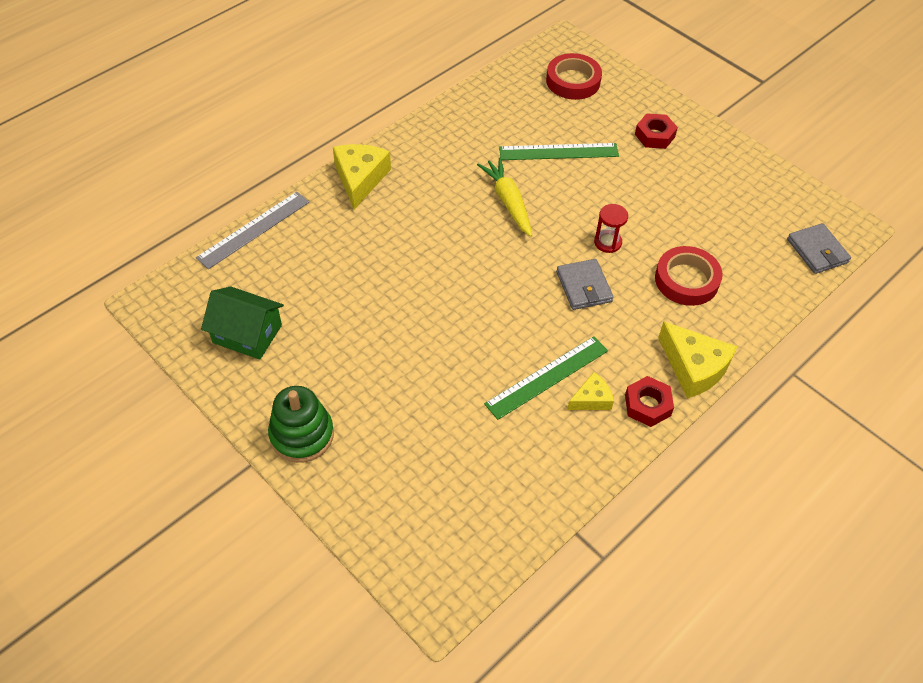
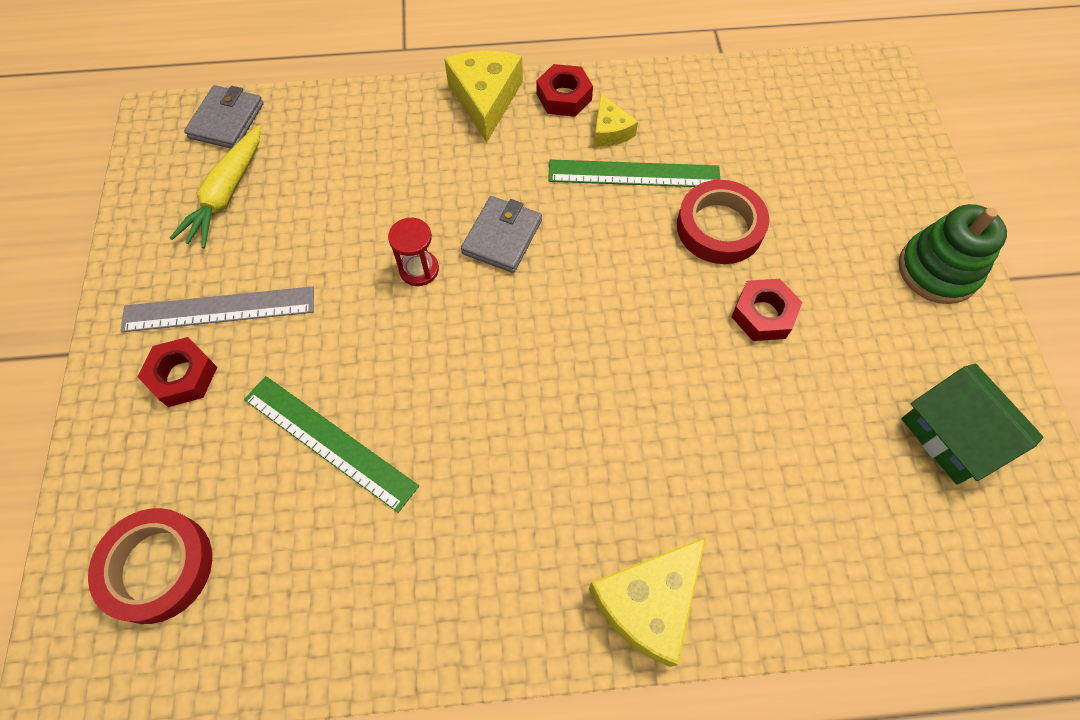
camera: 140 degrees left, 10 degrees up
(254, 229) = (871, 615): grey ruler -> grey ruler (219, 309)
(396, 336) = (763, 314): none -> red nut
(508, 202) = (476, 407): yellow carrot -> yellow carrot (227, 194)
(591, 399) = (610, 131): yellow cheese -> yellow cheese turned 120 degrees counterclockwise
(686, 280) = (389, 176): red tape -> red tape (719, 227)

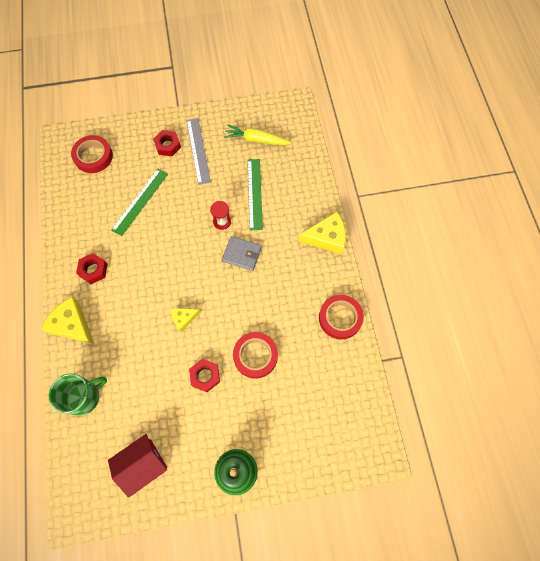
camera: 85 degrees right, 5 degrees up
(226, 120) = (298, 130): grey wallet -> none
(564, 97) = (334, 275): red nut -> red nut (93, 270)
(610, 131) = (313, 300): yellow cheese -> yellow cheese (184, 318)
(634, 174) = (285, 313): green ruler -> green ruler (254, 194)
(647, 96) = (340, 318): none -> red tape
(825, 565) = (84, 397): none -> green mug
(953, 435) = (142, 464): green house -> red house

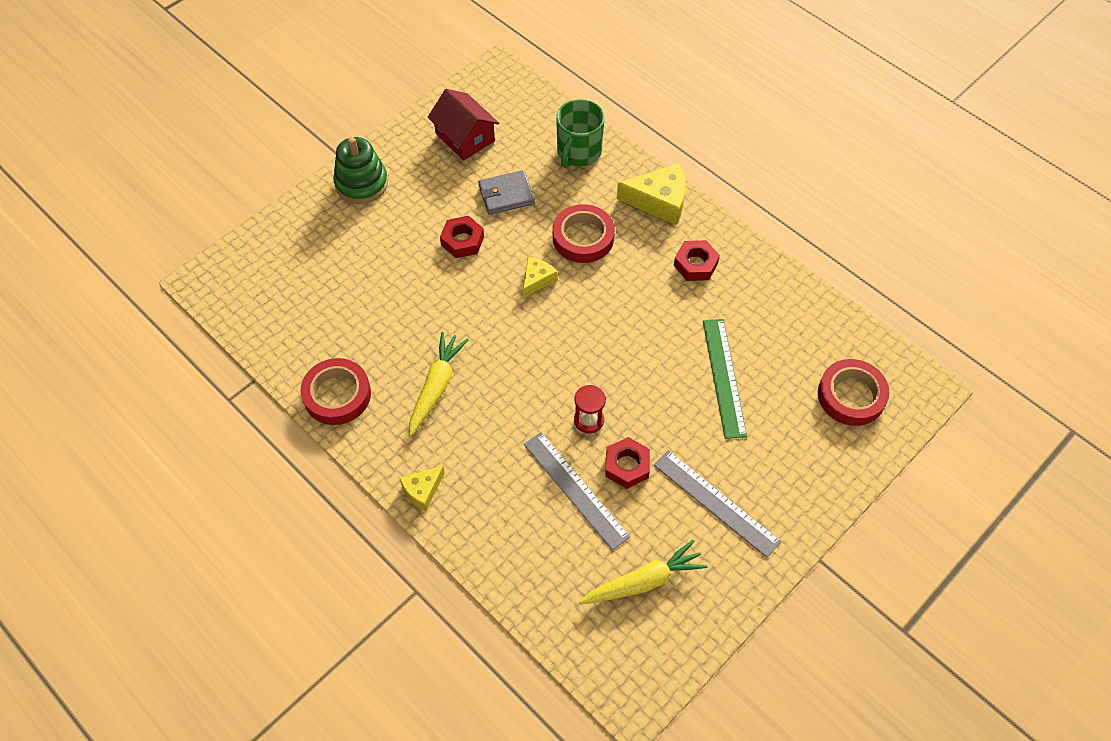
camera: 145 degrees right, 10 degrees down
(142, 464) = (465, 137): red house -> red house turned 60 degrees counterclockwise
(167, 145) = (767, 481): red nut -> red nut (627, 466)
(242, 254) = (526, 395): grey wallet -> grey wallet (506, 195)
(254, 194) = (575, 490): green ruler -> grey ruler
(255, 356) = (418, 292): red tape -> red tape (583, 237)
(284, 288) = (436, 387): none -> yellow carrot
(326, 238) = (422, 490): yellow cheese -> yellow cheese, size x0.57

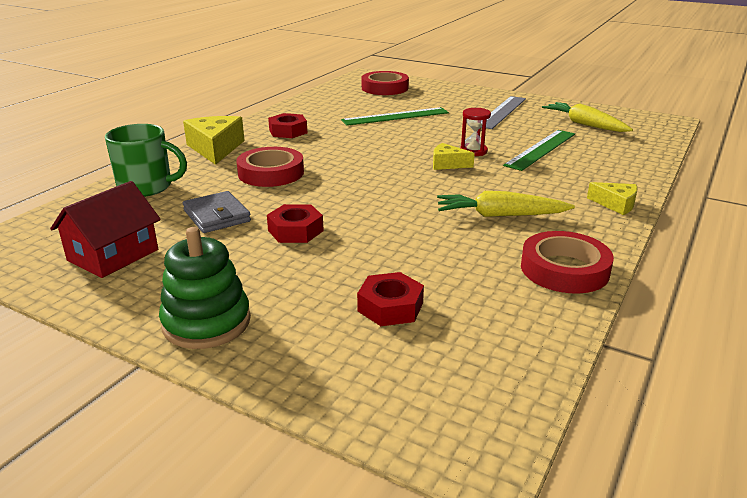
camera: 105 degrees left, 30 degrees down
(537, 280) = (334, 186): yellow cheese -> yellow cheese (447, 164)
(575, 490) = (541, 149): grey ruler -> green ruler
(627, 466) = (501, 136): red nut -> red nut (390, 307)

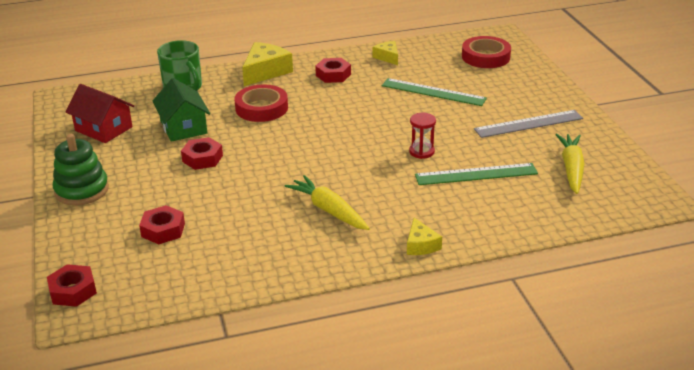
camera: 45 degrees right, 5 degrees up
(113, 255) = (104, 129): red house -> red house turned 45 degrees clockwise
(217, 216) = (183, 127): grey wallet -> green house
(423, 429) = (73, 291): none -> red nut
(447, 164) = (380, 154): yellow cheese -> yellow cheese (387, 57)
(564, 269) = (287, 264): red tape -> none

